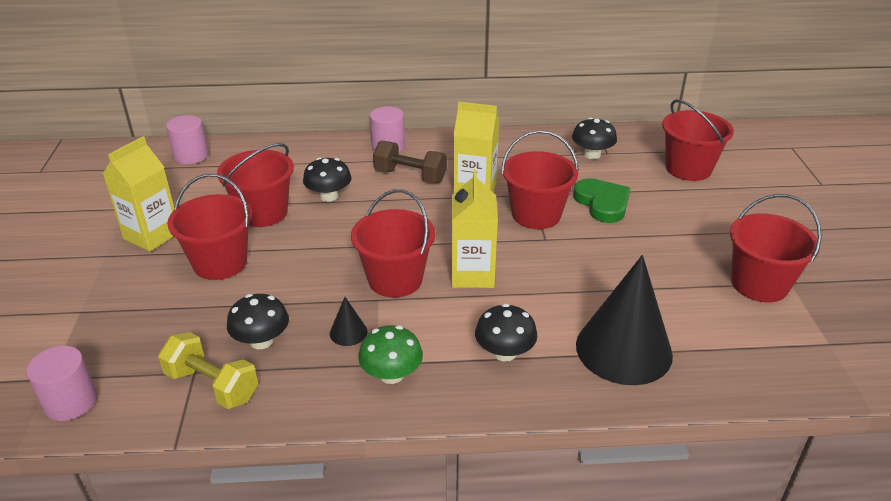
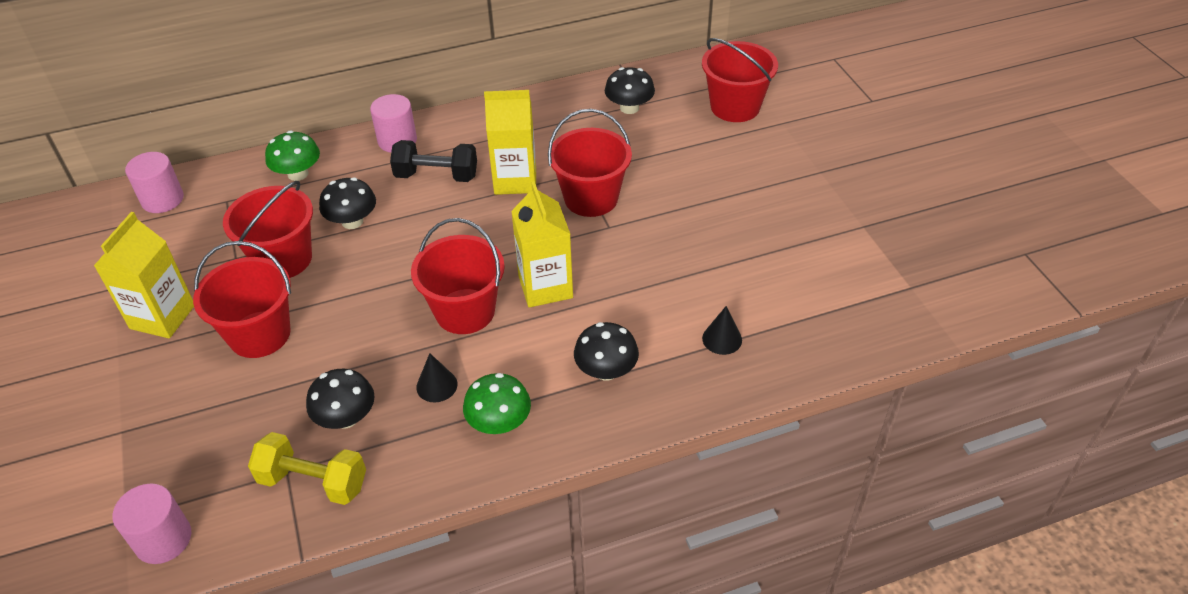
camera: 15 degrees left, 10 degrees up
(300, 156) = (298, 174): none -> green mushroom
(410, 176) = (436, 176): brown dumbbell -> black dumbbell
(602, 203) = (656, 169): green heart -> none
(623, 349) = (722, 339): black cone -> black cone, size x0.41
(759, 284) = (834, 235): red bucket -> none

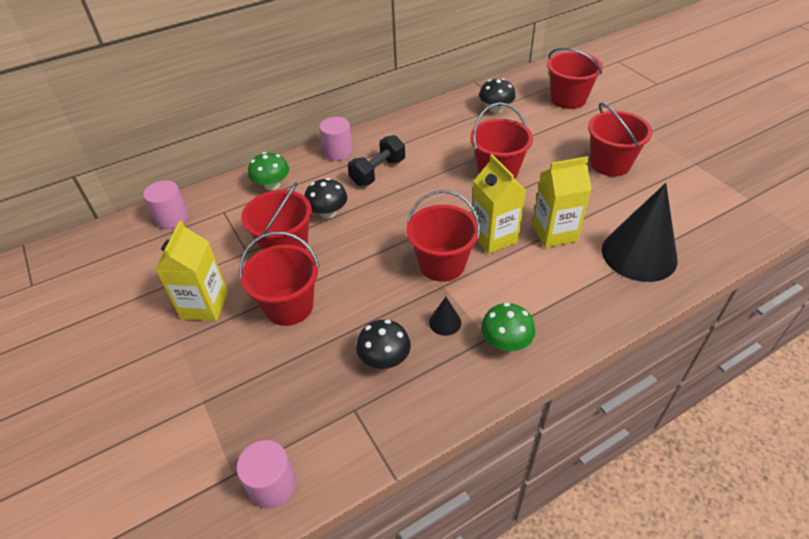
camera: 10 degrees left, 0 degrees up
(313, 482) = (379, 414): yellow dumbbell -> none
(436, 176) = (378, 172): black dumbbell -> black dumbbell turned 45 degrees counterclockwise
(515, 180) = (437, 167): yellow carton -> yellow carton (554, 233)
(606, 370) = (567, 290): black mushroom -> none
(722, 339) = (639, 254): black cone -> black cone, size x2.45
(746, 209) = (610, 164): none -> red bucket

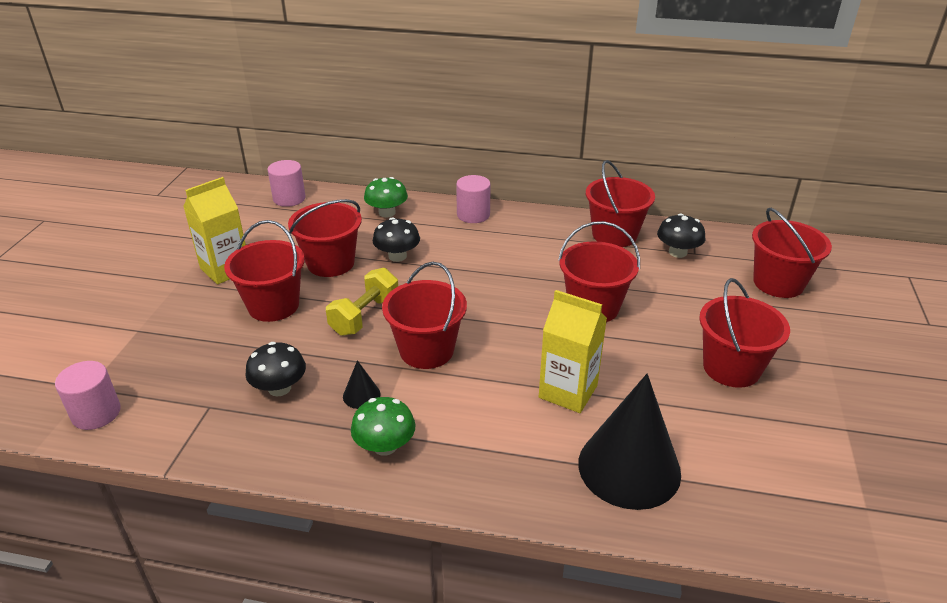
camera: 40 degrees right, 10 degrees down
(368, 269) = (365, 316): none -> yellow dumbbell
(378, 172) = (482, 248): black dumbbell -> none
(446, 117) = (614, 235): none -> red bucket
(494, 237) = (504, 358): yellow carton -> none

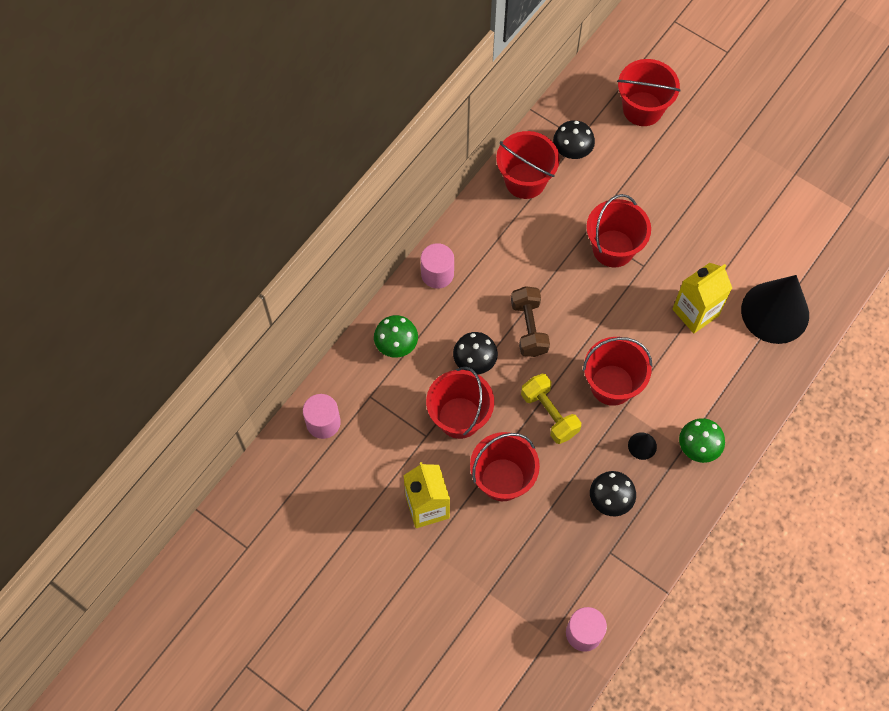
camera: 65 degrees left, 30 degrees up
(456, 278) = (529, 328): none -> brown dumbbell
(731, 368) = (716, 200): red bucket -> none

